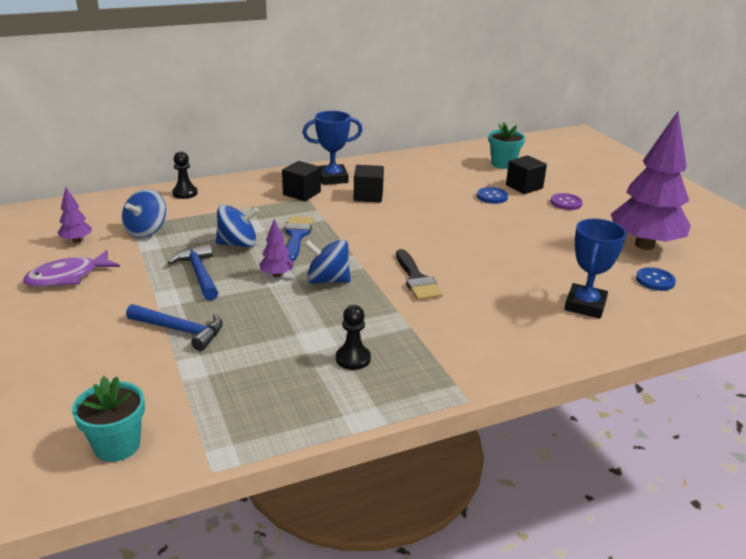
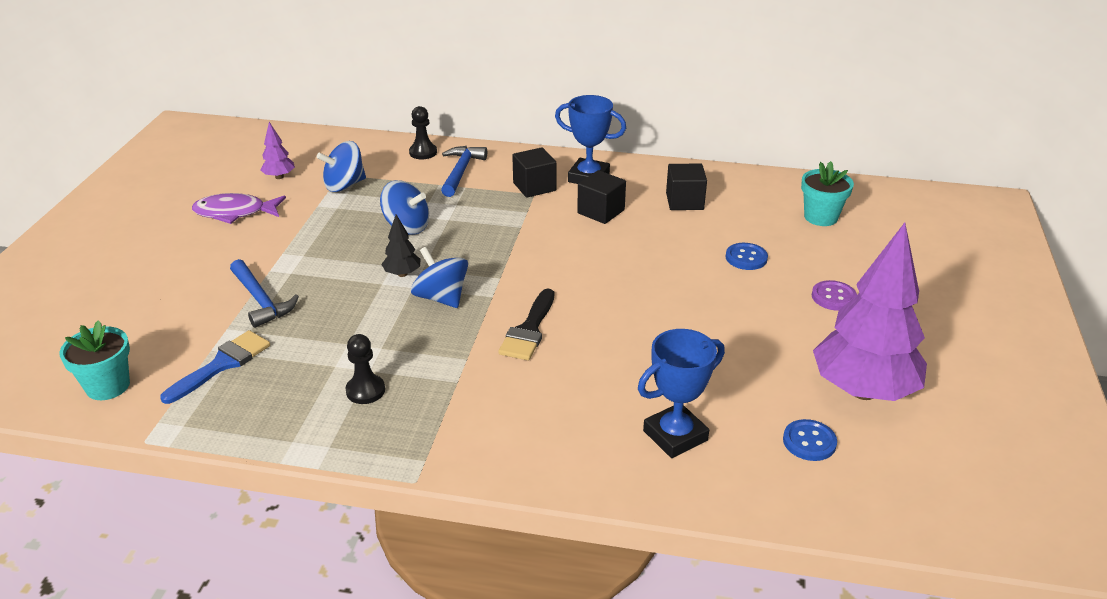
camera: 35 degrees right, 5 degrees up
(199, 274) = (338, 248): blue hammer -> blue hammer (461, 172)
(276, 275) = (402, 274): purple tree -> black tree
(296, 236) = (470, 236): blue brush -> blue brush (222, 364)
(524, 186) = (806, 257): black cube -> black cube (684, 201)

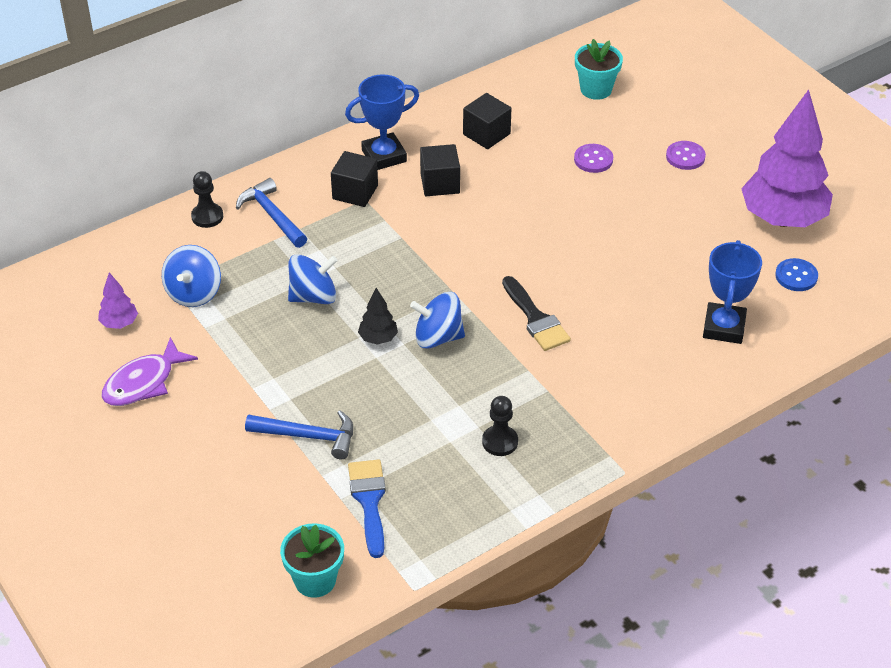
camera: 45 degrees left, 10 degrees up
(746, 258) = (593, 159): blue button -> purple button

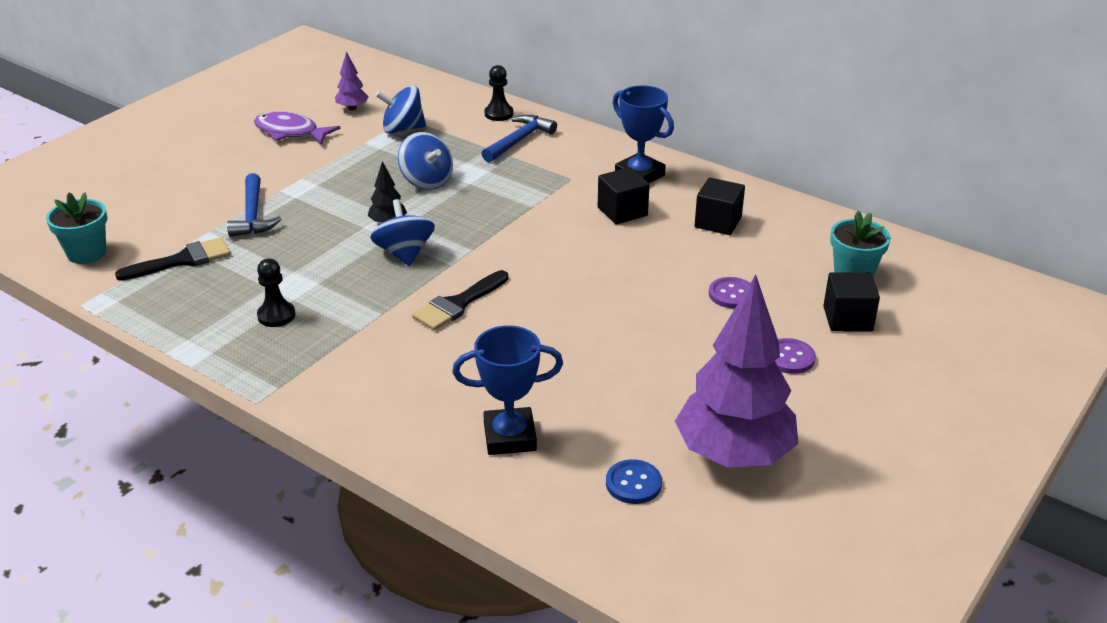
camera: 70 degrees right, 10 degrees down
(355, 192) = (577, 171): black cube -> black cube (847, 319)
(369, 501) = (182, 260): blue brush -> black brush

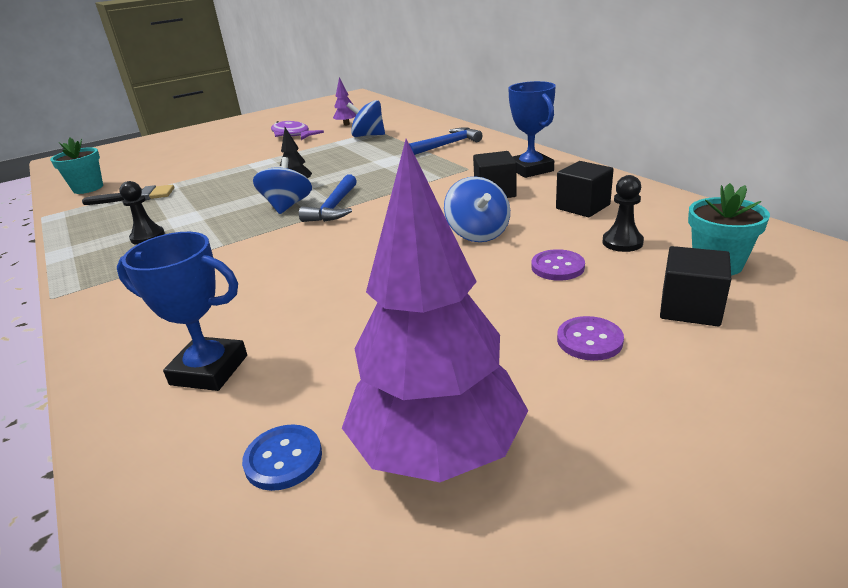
camera: 25 degrees right, 5 degrees down
(253, 215) = (213, 175): blue hammer -> blue hammer (334, 207)
(426, 181) = (353, 164): blue spinning top -> blue spinning top (478, 233)
(458, 304) = (289, 245): black brush -> none
(499, 114) = (446, 130): black pawn -> black pawn (622, 242)

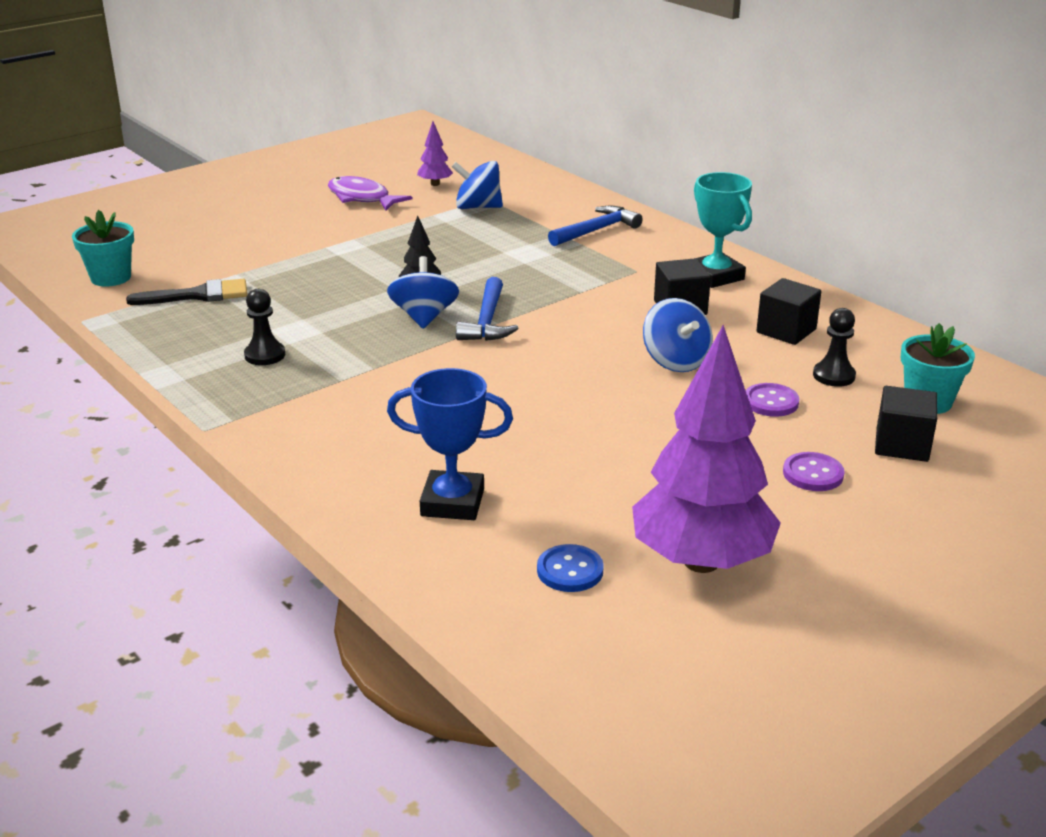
camera: 10 degrees left, 0 degrees up
(530, 169) = (715, 276): blue trophy -> turquoise trophy

